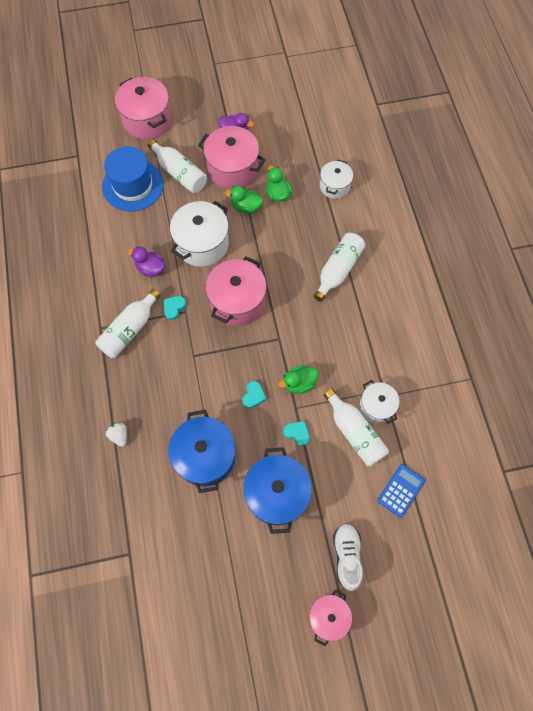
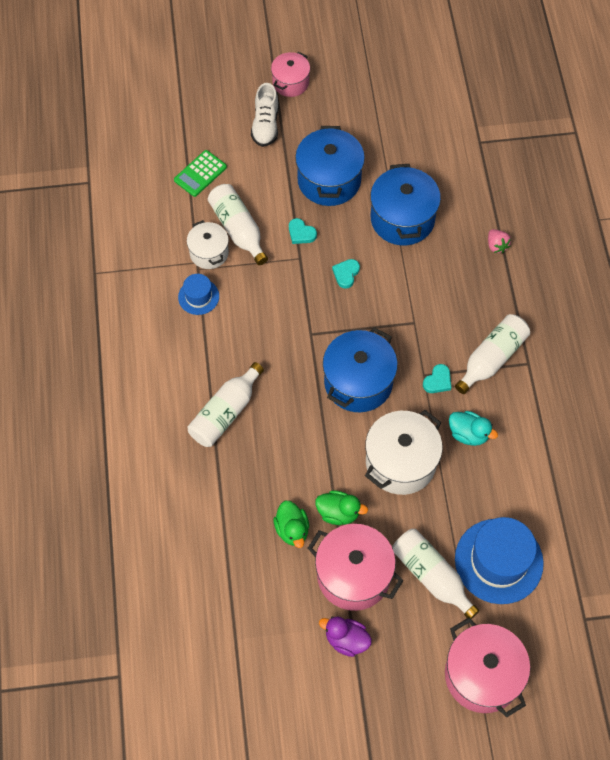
camera: 175 degrees left, 5 degrees down
(119, 435) = (496, 246): white strawberry -> pink strawberry
(151, 268) = (468, 434): purple duck -> turquoise duck
(237, 301) = (358, 382): pink pot -> blue pot
(299, 383) = (293, 283): green duck -> none
(334, 186) = (210, 535): white pot -> none
(377, 364) = (198, 296): none -> blue hat
(401, 490) = (200, 174): blue calculator -> green calculator

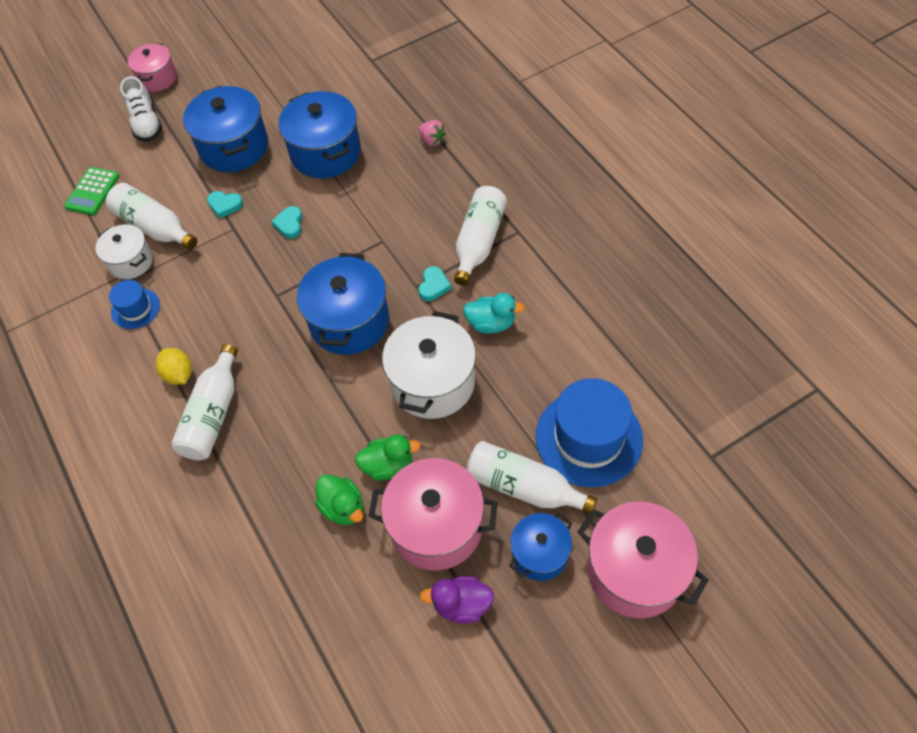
camera: 20 degrees left, 5 degrees down
(212, 368) = (179, 374): none -> yellow lemon
(419, 630) = (539, 554): none -> blue pot

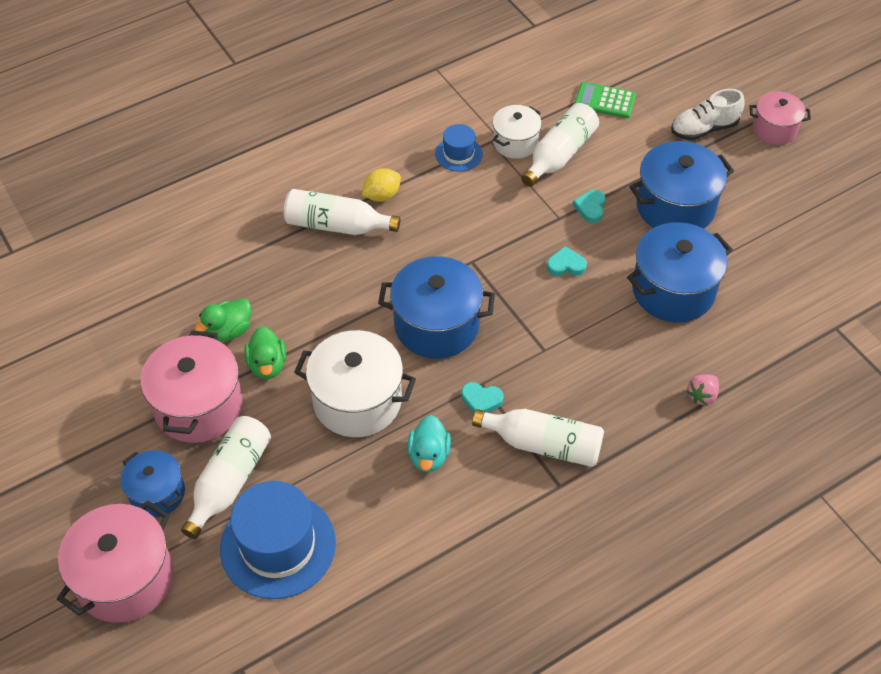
camera: 85 degrees right, 5 degrees down
(462, 604) = (119, 427): purple duck -> none

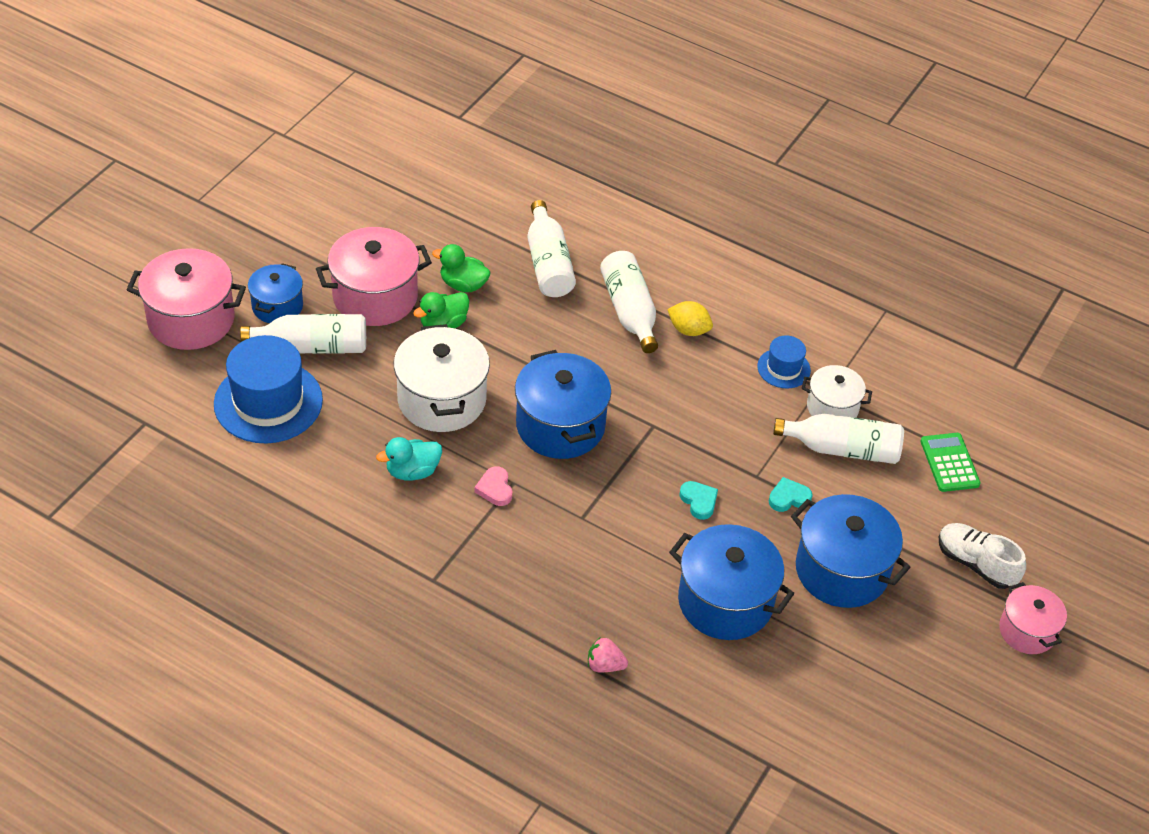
camera: 60 degrees right, 5 degrees down
(481, 400) = (495, 489): turquoise heart -> pink heart
(543, 444) = (472, 552): white bottle -> white bottle (548, 263)

